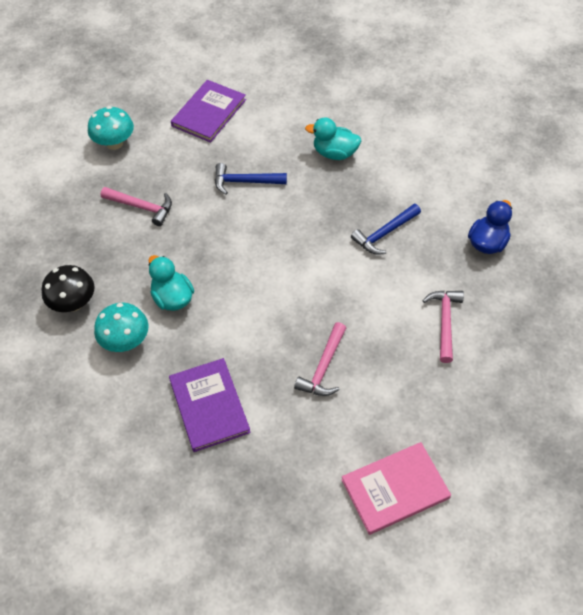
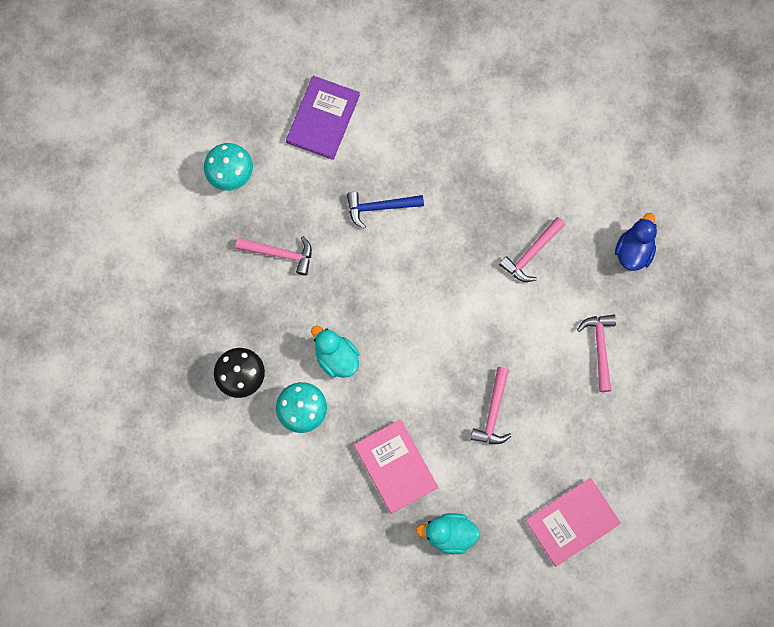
camera: 10 degrees left, 20 degrees up
(209, 406) = (395, 466): purple book -> pink book
(334, 153) = (467, 157): turquoise duck -> turquoise duck (449, 534)
(384, 234) = (531, 253): blue hammer -> pink hammer

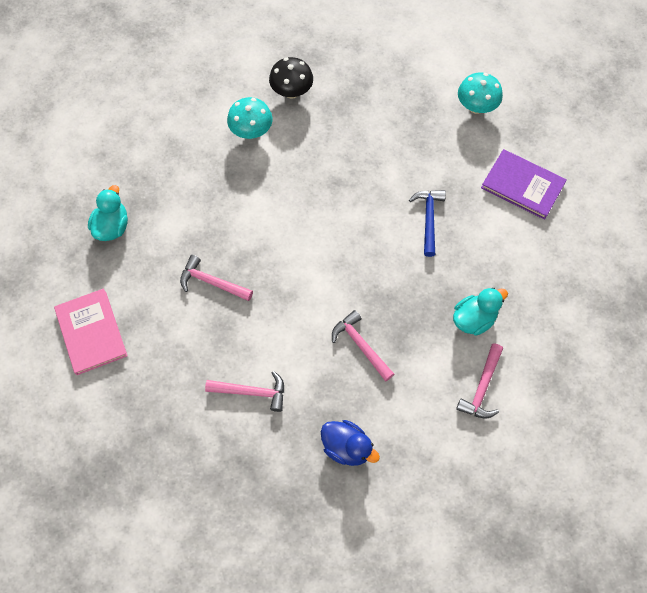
camera: 100 degrees right, 10 degrees down
(280, 254) = (396, 134): pink hammer -> pink hammer (482, 387)
(336, 357) = (292, 163): turquoise duck -> turquoise duck (474, 319)
(395, 466) = (184, 194): pink book -> none

